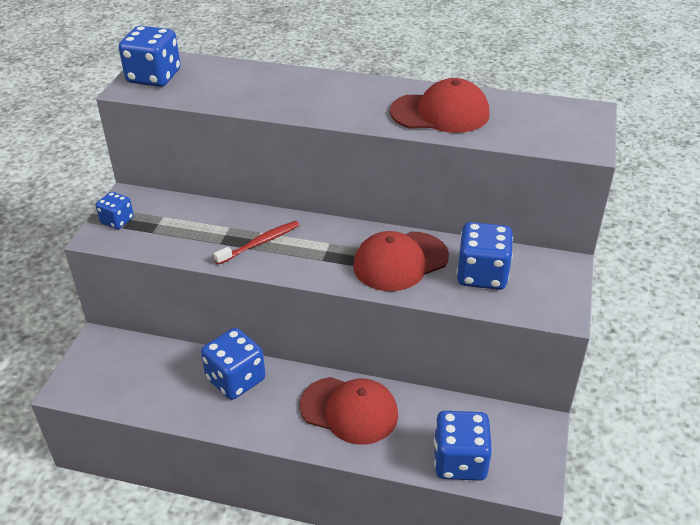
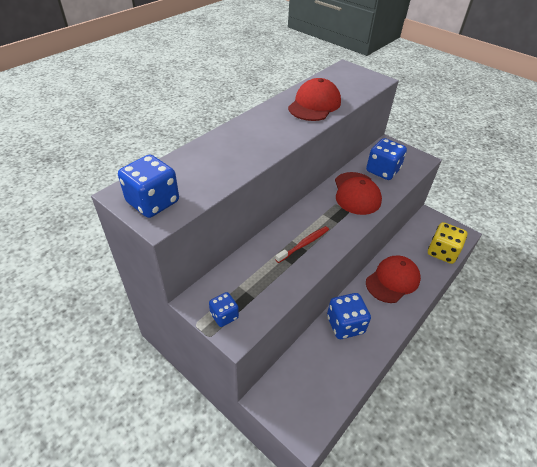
camera: 65 degrees left, 5 degrees up
(260, 243) = (304, 244): red toothbrush -> red toothbrush turned 60 degrees clockwise
(459, 461) = (442, 252): blue dice -> yellow dice

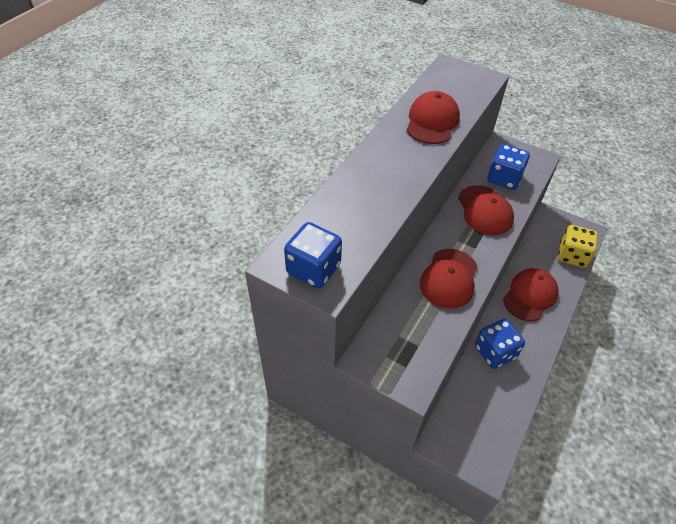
camera: 10 degrees left, 5 degrees up
(224, 316) = (395, 370): blue dice -> none
(304, 244) = (449, 278): red toothbrush -> red cap

